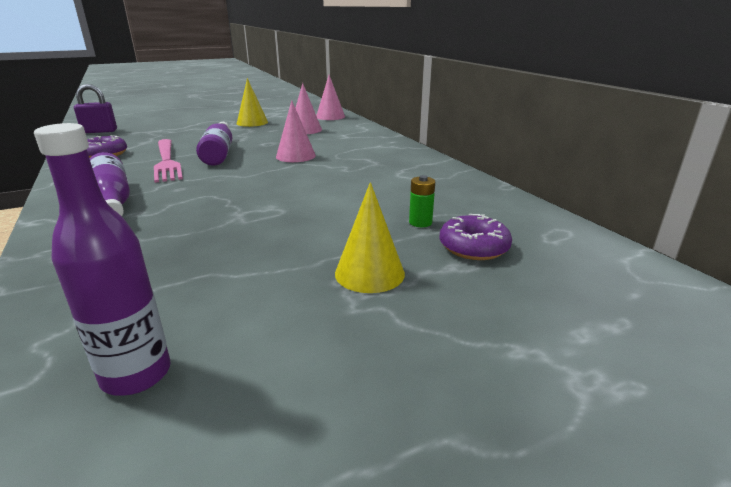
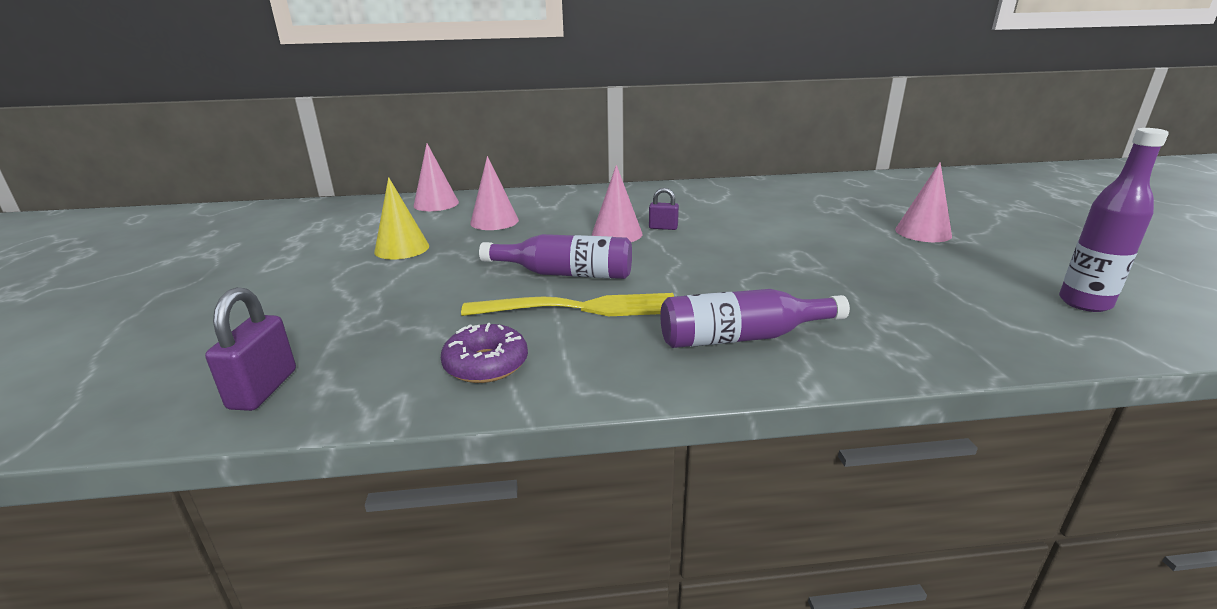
camera: 70 degrees left, 0 degrees up
(167, 161) = (580, 308): pink fork -> yellow fork
(316, 166) = (663, 227): none -> purple padlock
(369, 273) = (923, 232): yellow cone -> pink cone
(420, 222) = (832, 209): green battery -> none
(473, 247) = (877, 202): purple donut -> none

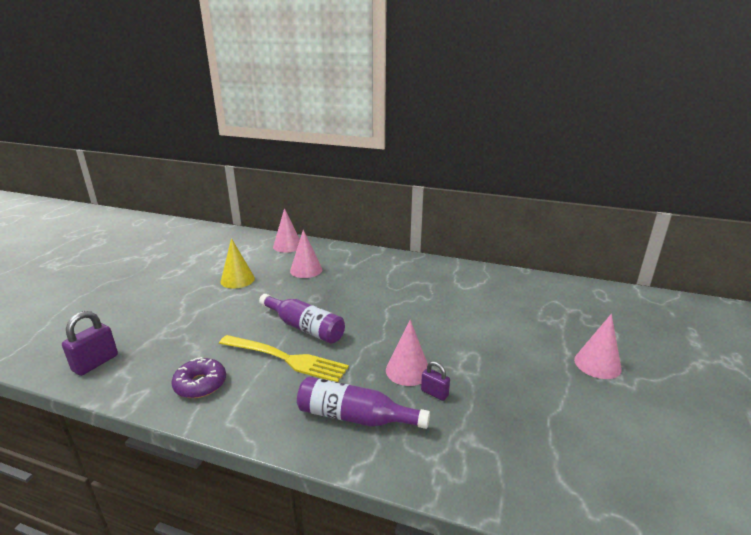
camera: 25 degrees right, 0 degrees up
(617, 234) = (367, 301): pink cone -> pink cone (408, 370)
(663, 227) = (403, 304): purple padlock -> purple padlock (434, 393)
(1084, 303) = (654, 482): purple bottle -> none

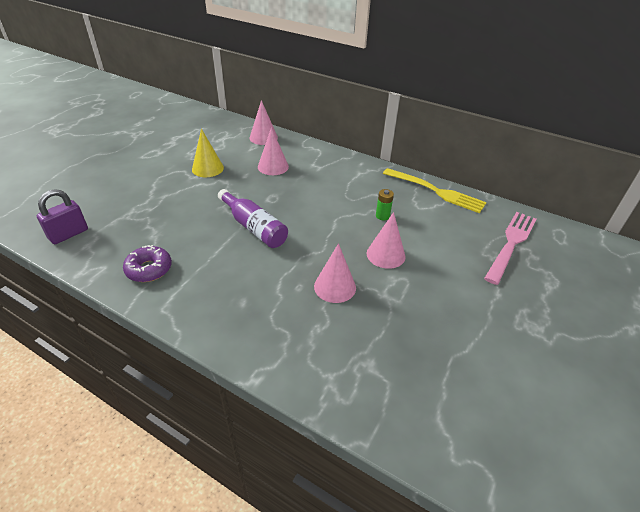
camera: 10 degrees right, 15 degrees up
(286, 359) = (228, 256): yellow fork -> yellow fork (436, 191)
(355, 417) = (272, 324): purple bottle -> none
(431, 299) = (382, 216): none -> green battery
(434, 393) = (352, 314): purple padlock -> none
(561, 307) = (511, 244): none -> pink fork
(597, 364) = (523, 311): pink cone -> pink cone (386, 254)

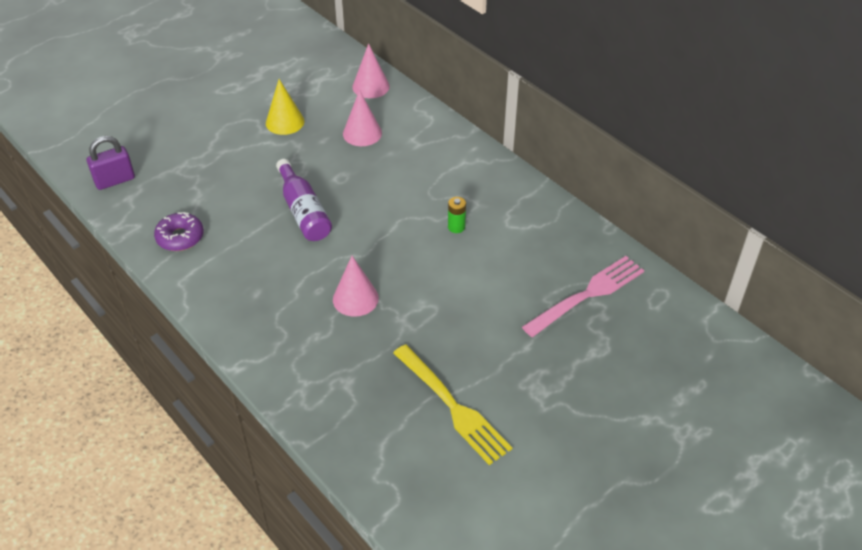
camera: 20 degrees right, 5 degrees up
(386, 254) = (431, 275): pink cone -> none
(436, 191) = (544, 207): yellow fork -> yellow fork (452, 406)

